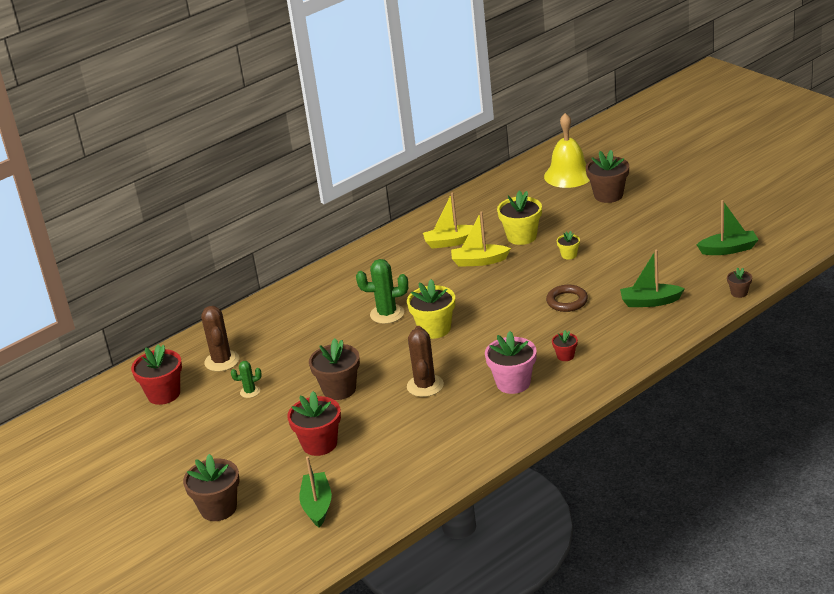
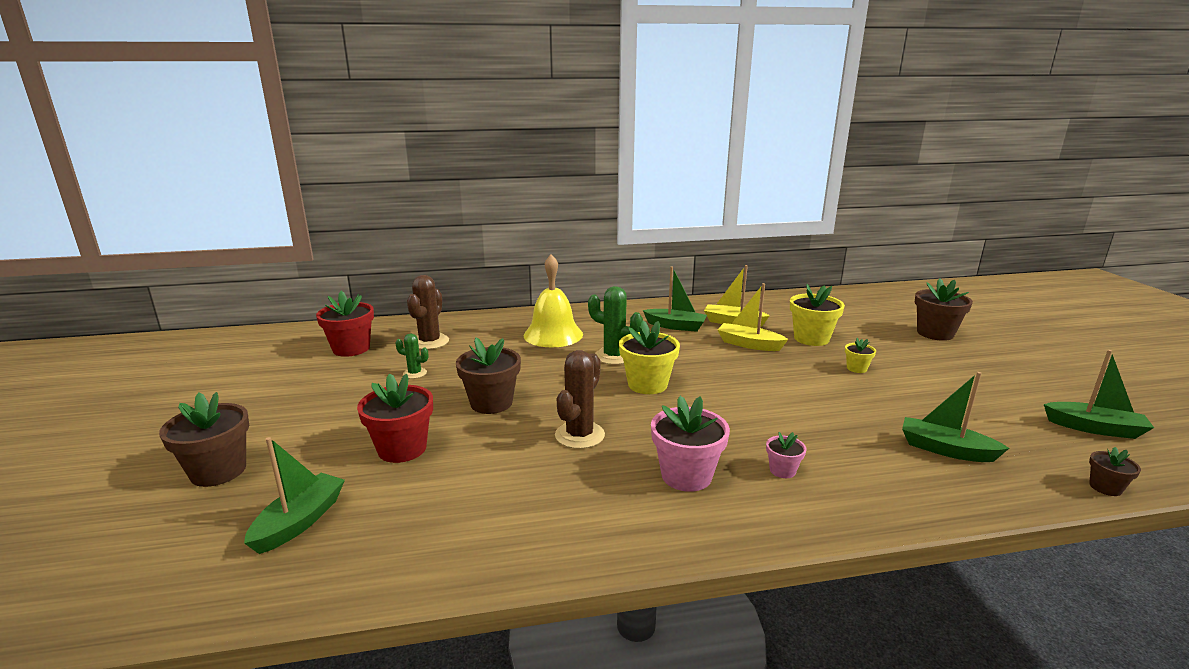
camera: 25 degrees right, 10 degrees down
(408, 264) = (676, 326): none -> green boat
(565, 356) = (782, 470): red flower pot -> pink flower pot
(567, 301) = (825, 410): brown ring -> none
(568, 175) = (896, 308): yellow bell -> yellow bell (553, 334)

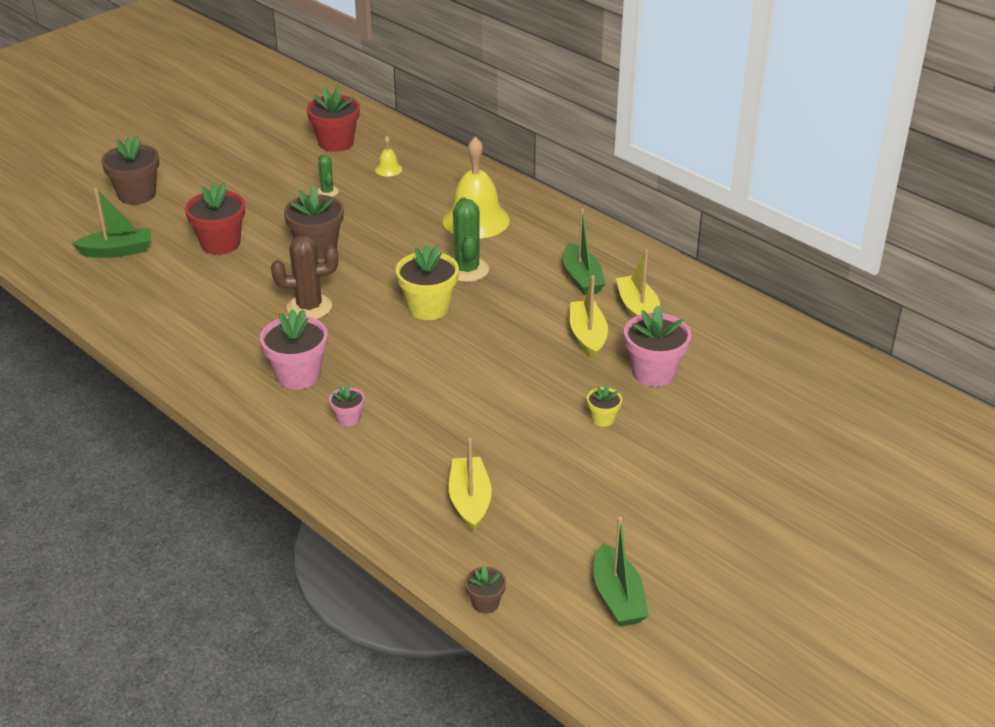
camera: 55 degrees right, 15 degrees up
(430, 342) = (388, 169): brown cactus -> yellow bell
(811, 338) = (653, 372): yellow flower pot -> pink flower pot
(935, 333) = (784, 459): brown flower pot -> none
(945, 449) = (470, 501): green boat -> yellow boat

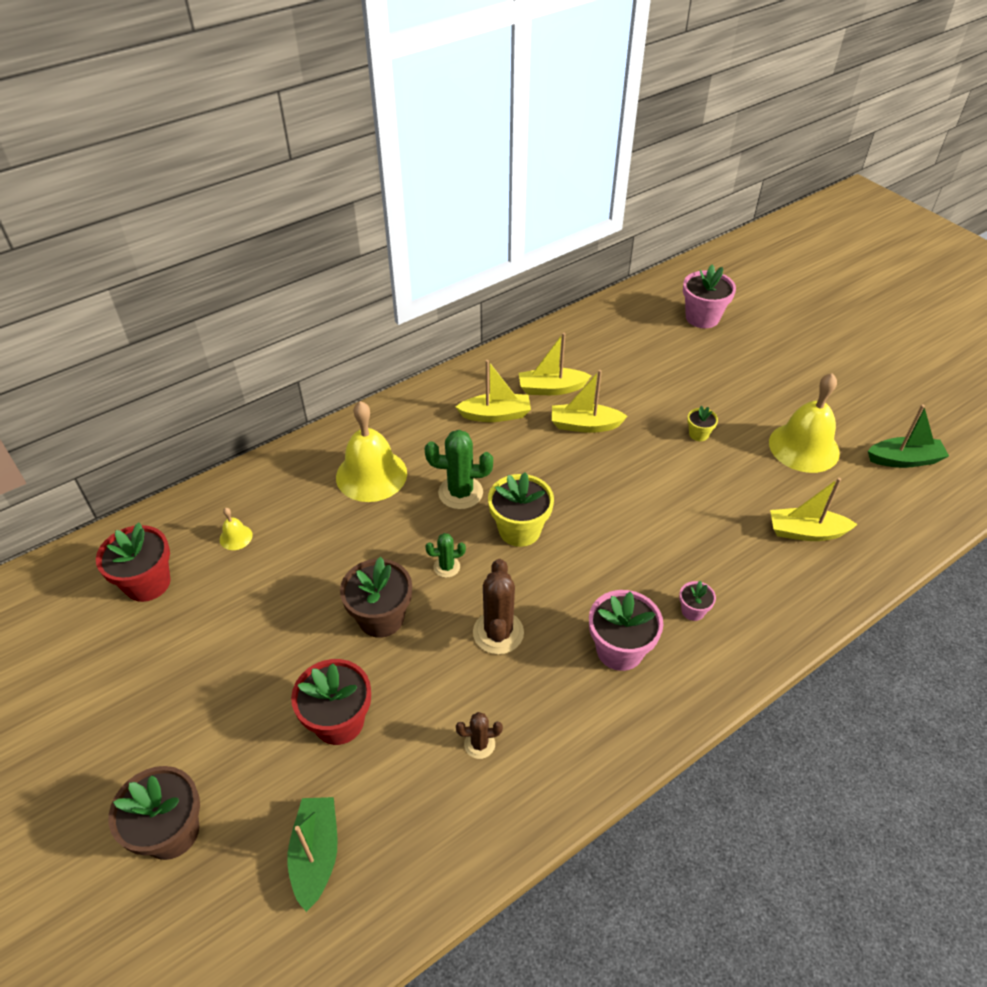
camera: 80 degrees left, 10 degrees up
(202, 309) = (479, 744): none -> brown cactus
(327, 192) = (261, 600): green cactus -> green cactus (447, 567)
(485, 603) = (924, 537): brown flower pot -> none
(582, 278) = (496, 415): green boat -> yellow boat
(610, 505) = (804, 447): none -> yellow bell
(653, 372) = (639, 395): pink flower pot -> pink flower pot (702, 318)

